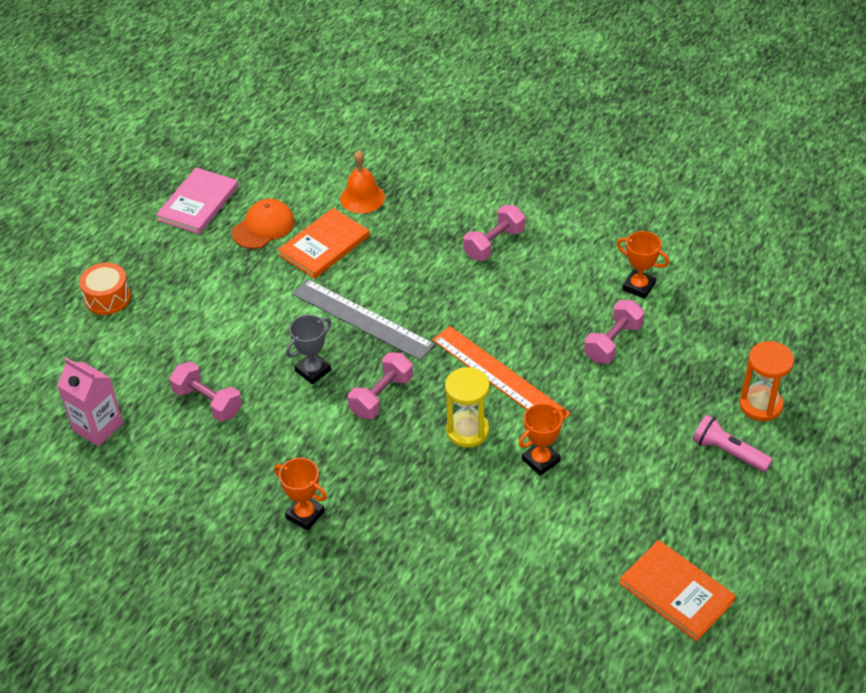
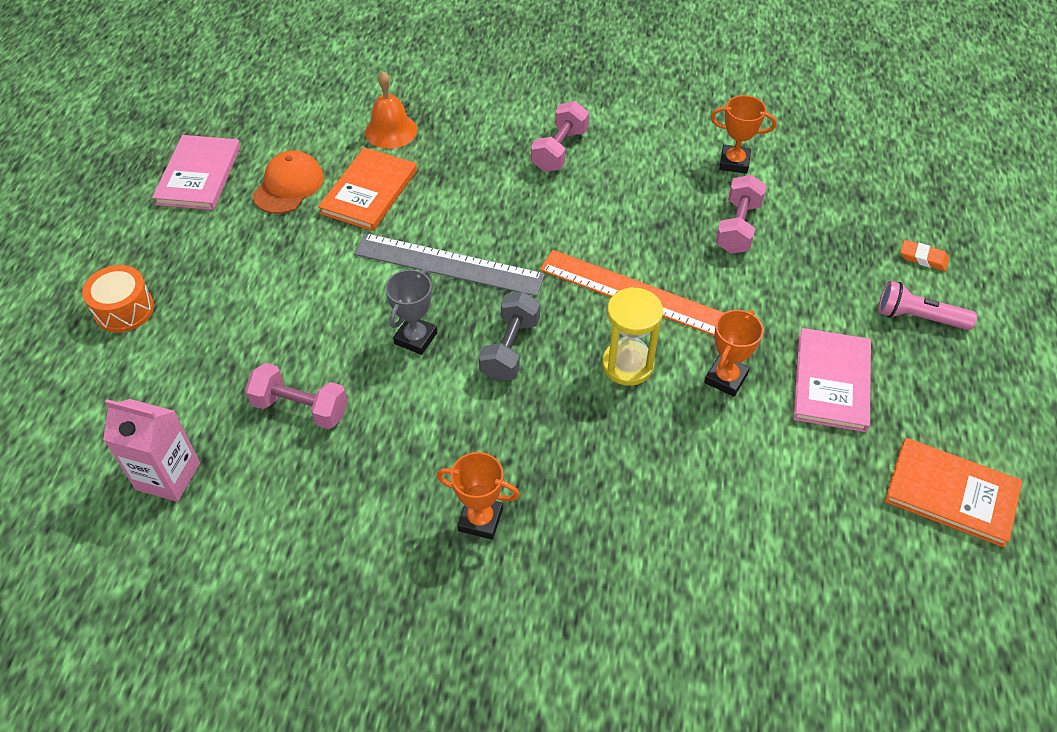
camera: 20 degrees left, 5 degrees up
(381, 396) = (510, 349): pink dumbbell -> grey dumbbell
(625, 484) = (831, 382): none -> pink book
(760, 405) = (923, 258): orange hourglass -> orange eraser

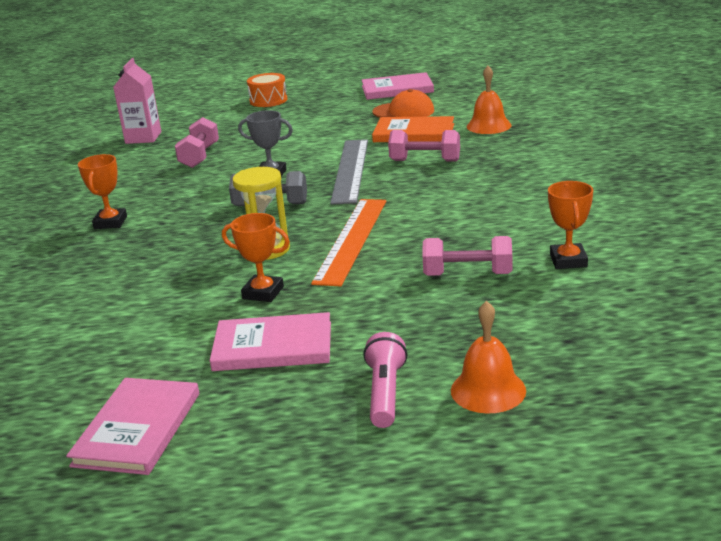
camera: 80 degrees right, 25 degrees down
(559, 150) = (517, 183): pink dumbbell -> pink dumbbell (425, 161)
(923, 258) = (488, 390): orange eraser -> orange bell
(951, 494) = (137, 429): orange book -> pink book

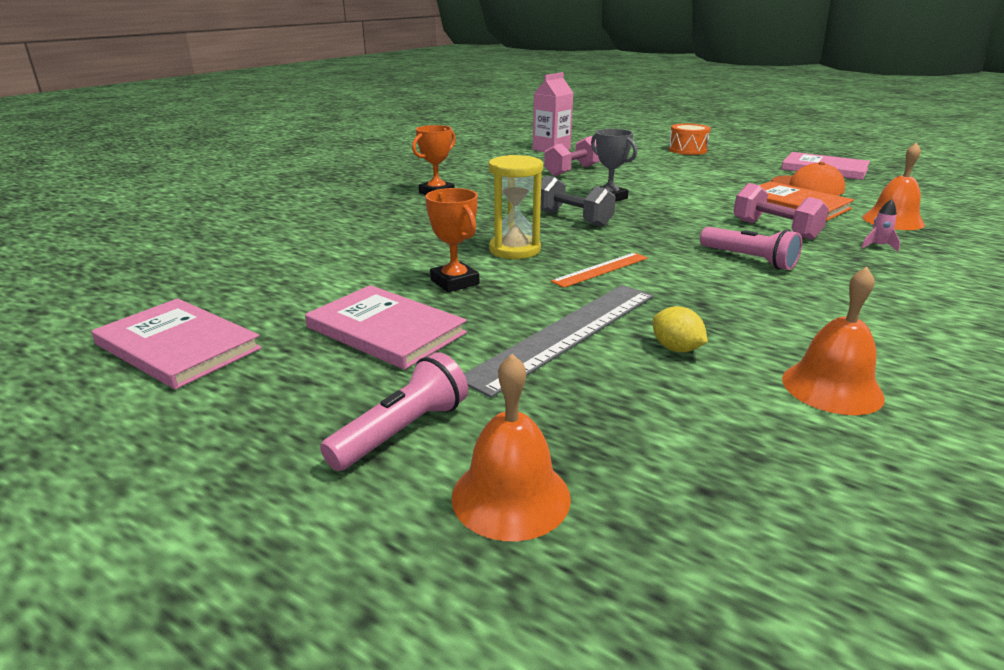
camera: 35 degrees right, 0 degrees up
(137, 429) = (178, 346): pink book -> pink book turned 75 degrees clockwise
(350, 170) = (686, 215): grey ruler -> grey ruler (566, 334)
(351, 240) = (601, 269): orange ruler -> orange ruler, size x0.54
(436, 193) = (749, 259): none -> pink flashlight
(467, 274) = (676, 349): pink dumbbell -> yellow lemon
(500, 152) = (877, 246): none -> pink rocket
(568, 261) = (832, 387): orange trophy -> orange bell

